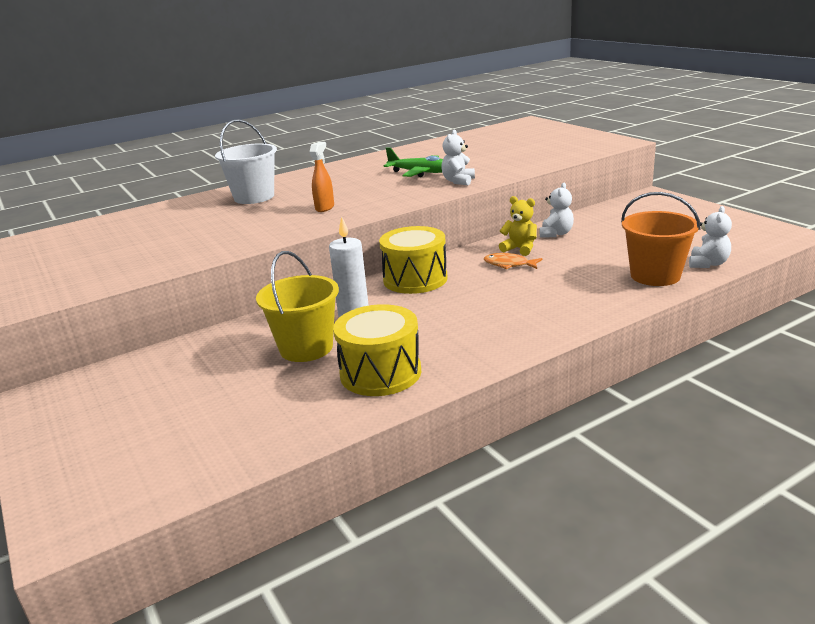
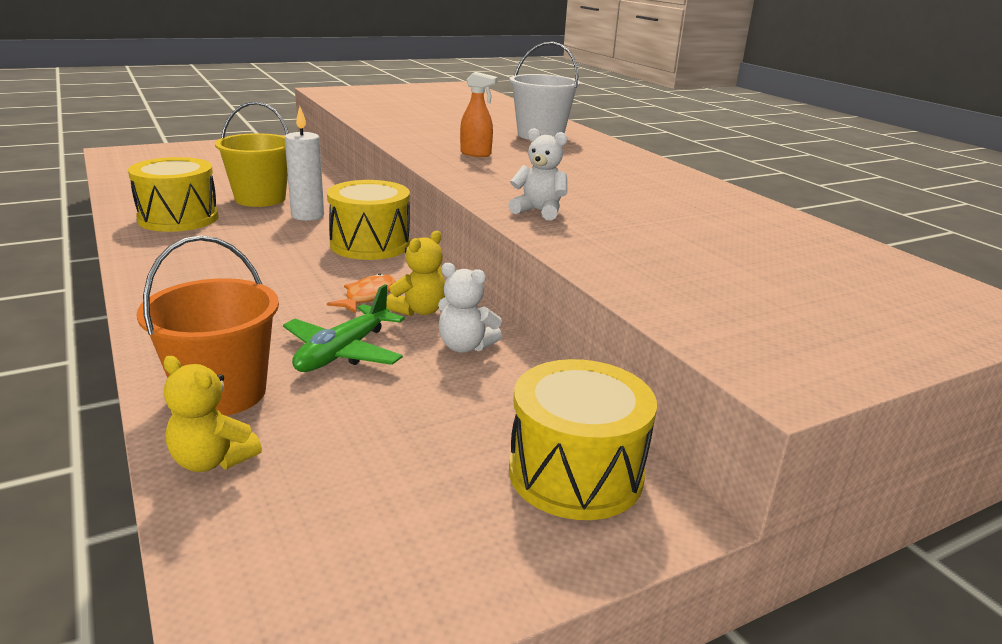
camera: 90 degrees right, 0 degrees up
(420, 173) = (599, 197): green plane -> green plane (343, 352)
(643, 207) = (575, 473): none -> yellow drum
(708, 264) = (212, 460): white teddy bear -> yellow teddy bear

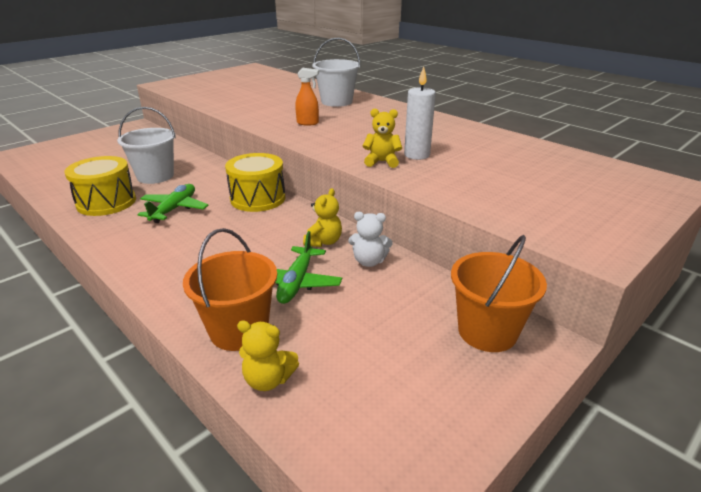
camera: 15 degrees left, 5 degrees up
(253, 239) = (174, 209): none -> green plane
(260, 199) = (155, 176): yellow bucket -> white bucket
(307, 216) = (199, 184): white candle -> white candle (417, 155)
(368, 296) = (283, 238): orange fish -> none
(539, 211) = (382, 162): white teddy bear -> yellow teddy bear
(575, 473) = (487, 331): yellow drum -> orange bucket

